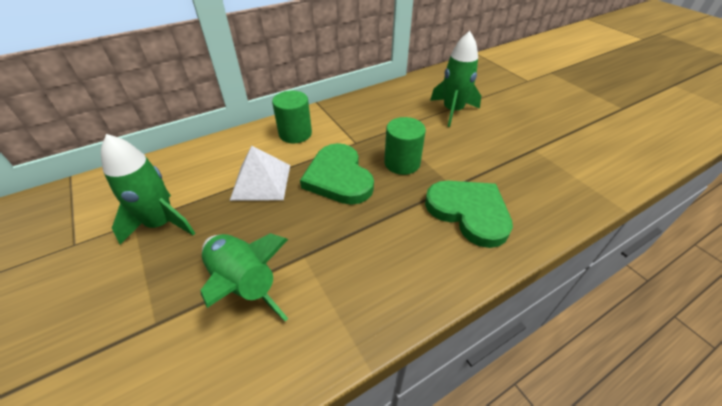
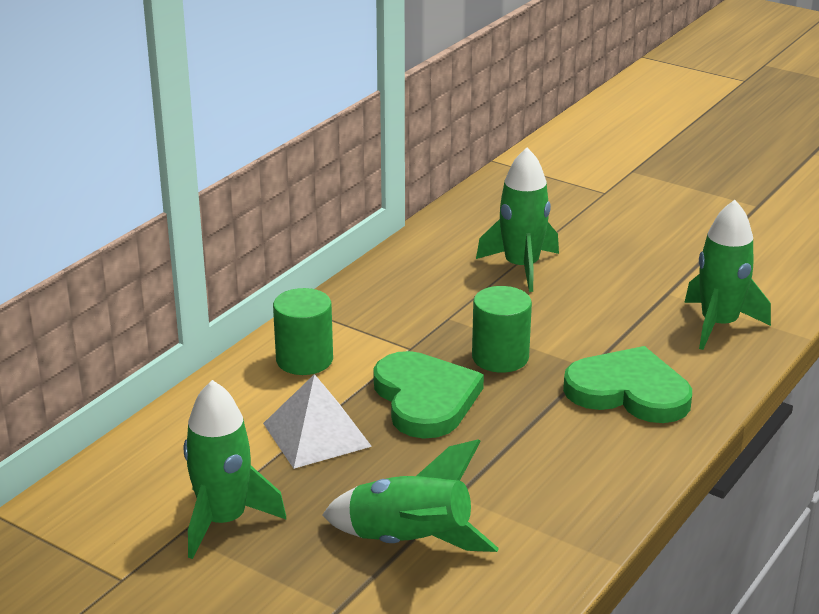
camera: 25 degrees left, 15 degrees down
(338, 177) = (425, 399): green heart -> green heart turned 150 degrees counterclockwise
(559, 181) = (719, 325): none -> green rocket

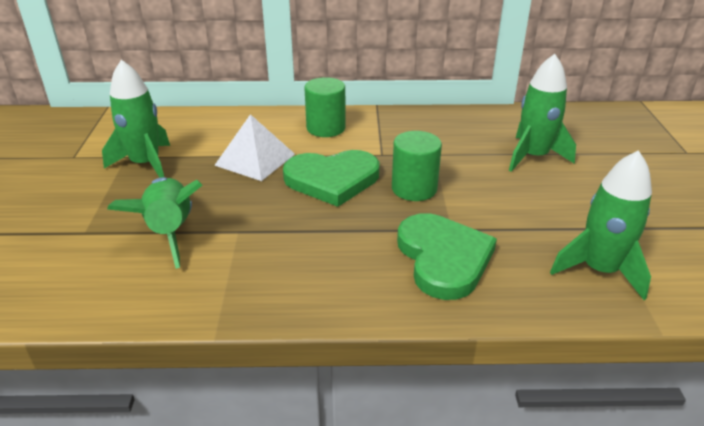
camera: 55 degrees right, 5 degrees up
(425, 399) = (332, 180): green heart -> green heart turned 45 degrees clockwise

